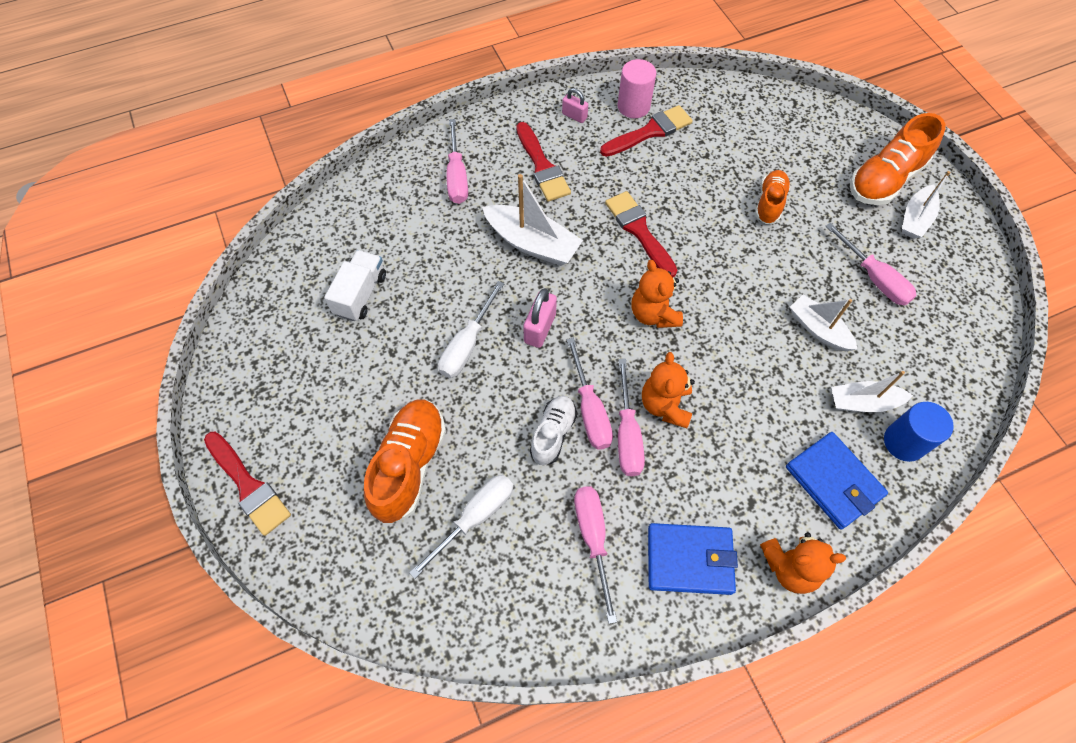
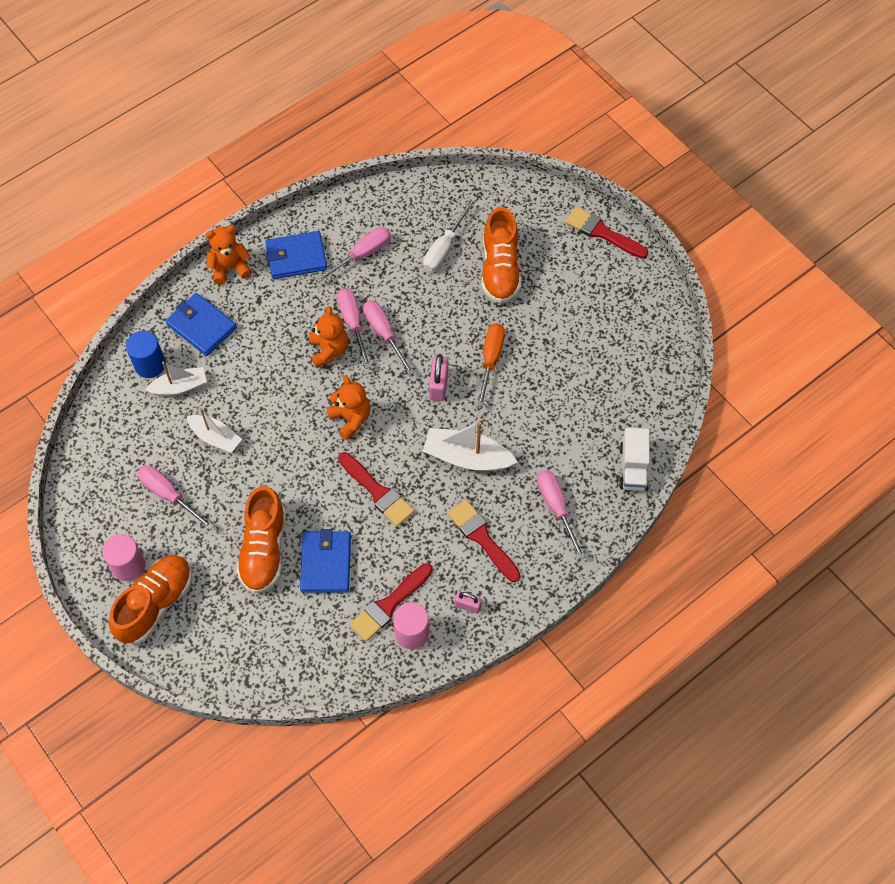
camera: 165 degrees right, 0 degrees up
(360, 294) = (591, 379): white truck -> white truck (633, 467)
(467, 344) = (490, 360): white screwdriver -> orange screwdriver
(553, 434) = (406, 312): white shoe -> none
(593, 539) = (362, 255): pink screwdriver -> pink screwdriver turned 105 degrees counterclockwise
(706, 178) = (326, 563): none -> blue wallet
(769, 203) = (264, 549): orange shoe -> orange shoe, size x1.65
(915, 218) = (129, 566): white boat -> pink cylinder

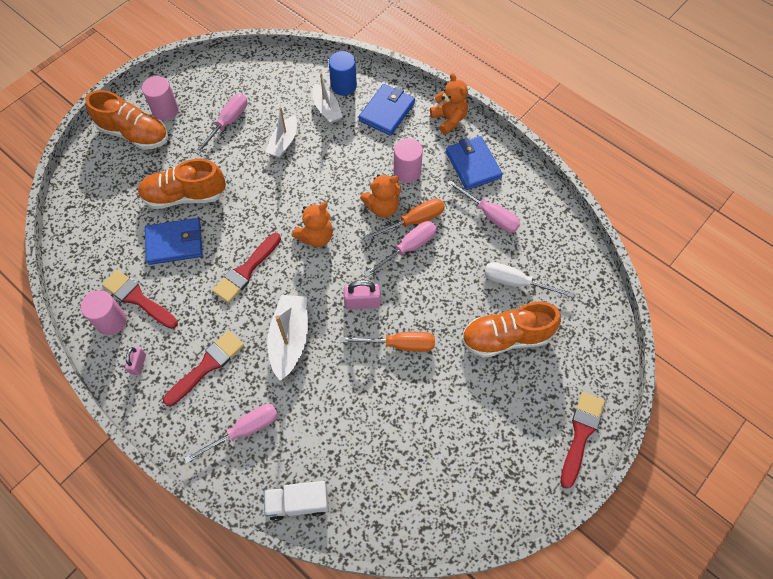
camera: 80 degrees right, 0 degrees up
(289, 320) = (407, 172): none -> pink cylinder
(353, 324) = (414, 221): pink screwdriver -> orange screwdriver

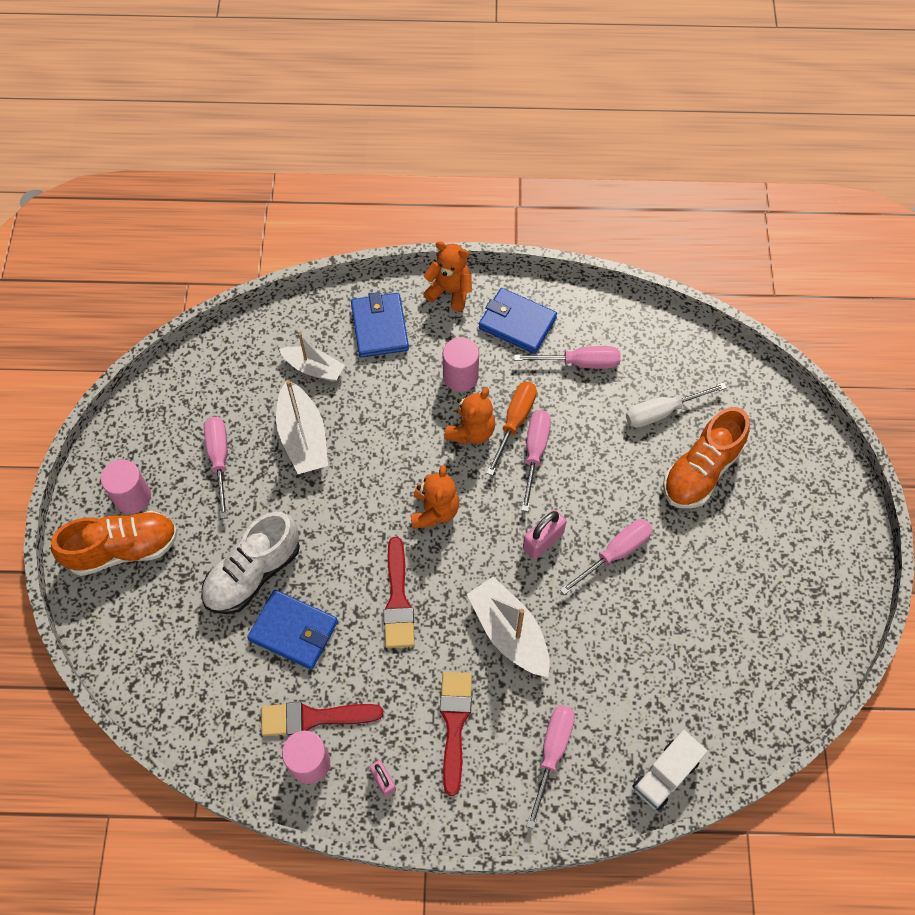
camera: 40 degrees left, 0 degrees up
(174, 243) = (293, 631): blue wallet -> blue wallet turned 75 degrees clockwise
(185, 196) = (253, 573): orange shoe -> white shoe
(284, 142) = (303, 437): white boat -> white boat, size x1.50
(343, 86) = (307, 330): blue cylinder -> none
(399, 344) = (615, 553): orange screwdriver -> pink screwdriver
(581, 434) = (839, 508): red brush -> none

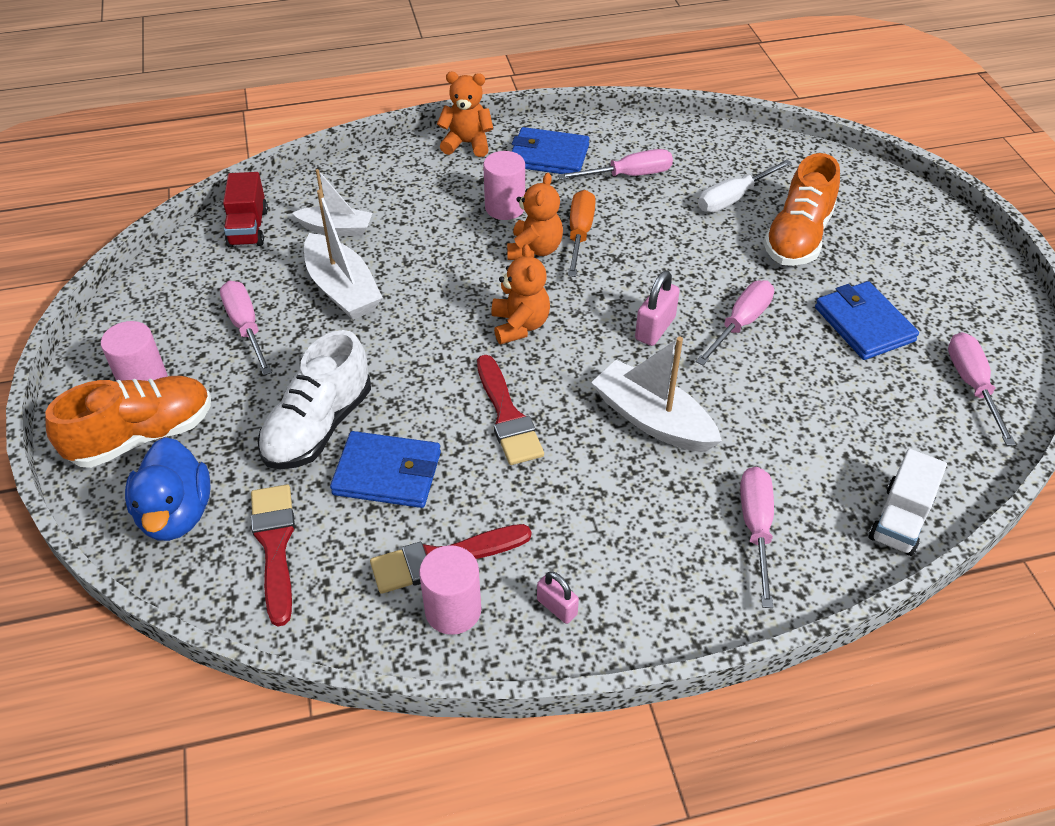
camera: 15 degrees left, 15 degrees down
(135, 628) = (176, 514): none -> blue duck
(243, 351) = (248, 228): none -> red truck
(379, 327) = (400, 183): blue wallet -> blue wallet (864, 324)
(454, 724) = (624, 525): red brush -> red brush (275, 545)
(534, 453) = (612, 255): pink screwdriver -> pink screwdriver (972, 385)

